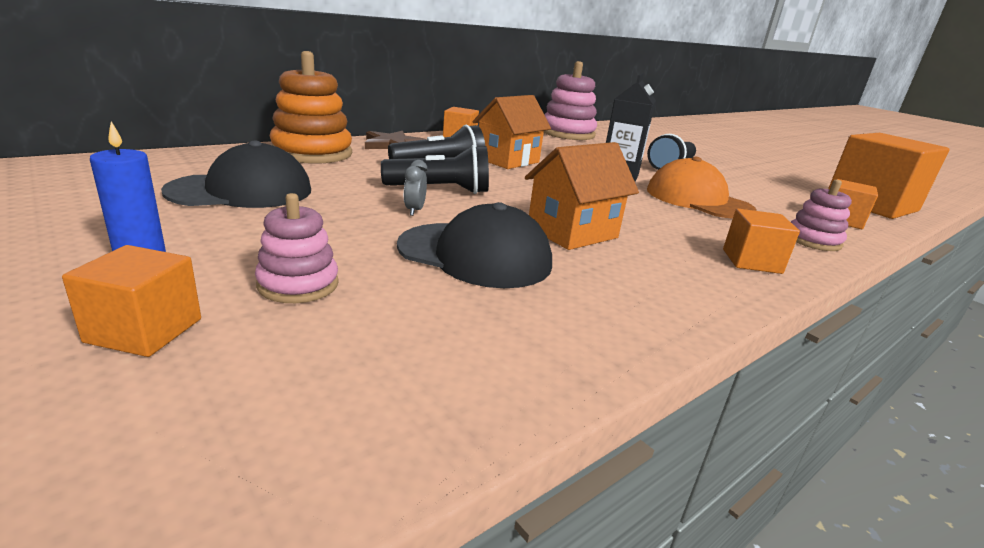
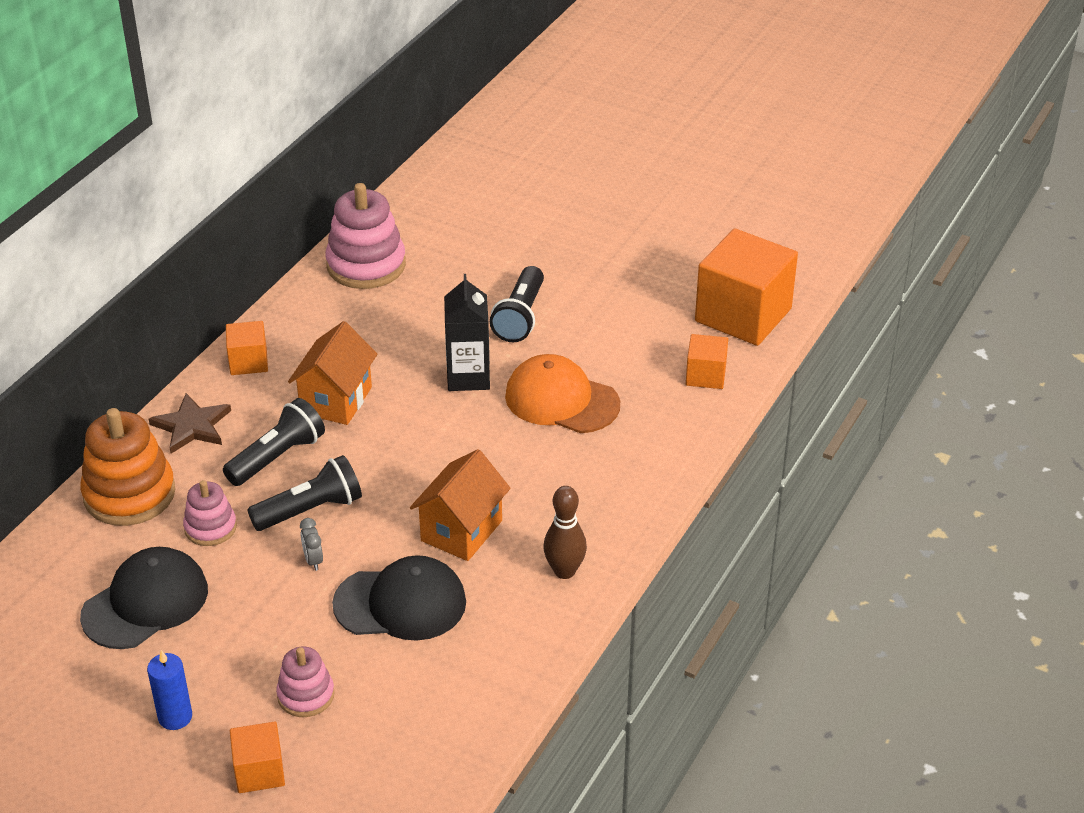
camera: 20 degrees left, 15 degrees up
(680, 285) = (564, 571): none -> brown bowling pin
(751, 261) = (617, 506): orange cube -> none
(813, 241) = (672, 439): pink stacking toy -> pink stacking toy (210, 528)

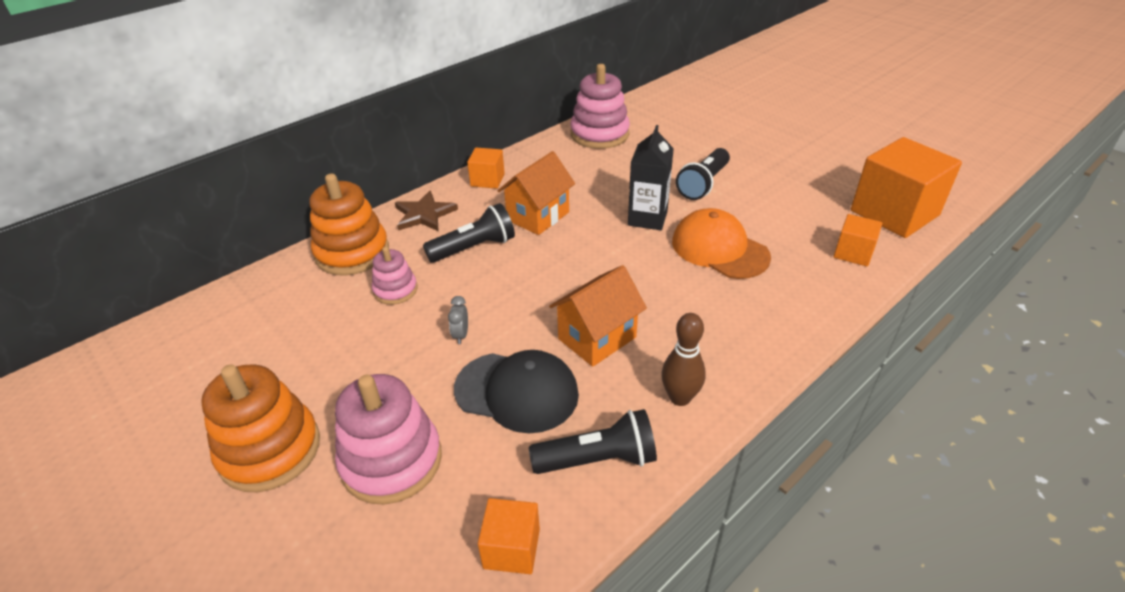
camera: 20 degrees right, 0 degrees up
(146, 603) = (311, 339): black cap -> none
(175, 717) = (270, 450): blue candle -> orange stacking toy
(259, 771) = (307, 532): orange cube -> orange cube (511, 548)
(306, 695) = (391, 460): pink stacking toy -> pink stacking toy, size x1.79
(310, 510) = (479, 293): black flashlight -> black flashlight (598, 459)

